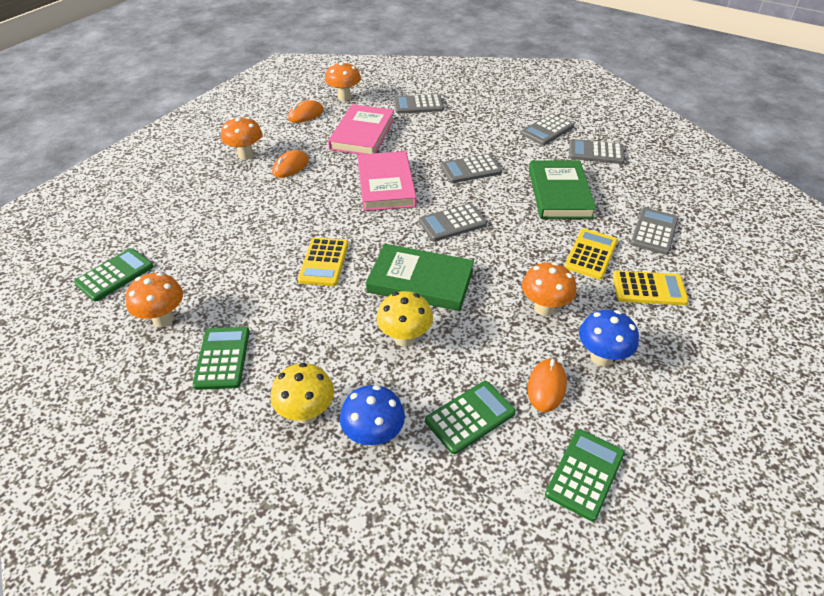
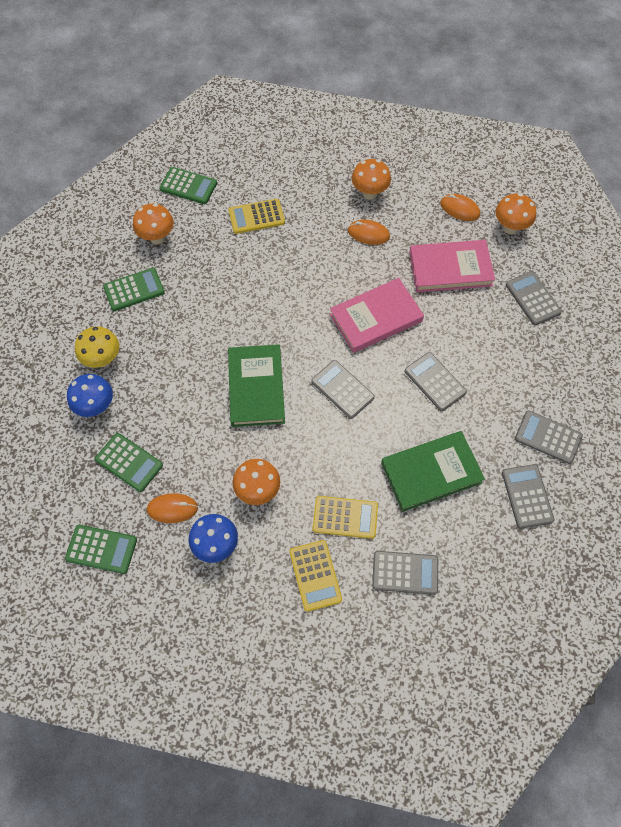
camera: 70 degrees right, 20 degrees up
(324, 262) = (252, 310): yellow calculator -> yellow calculator (256, 217)
(404, 338) = (189, 396): yellow mushroom -> none

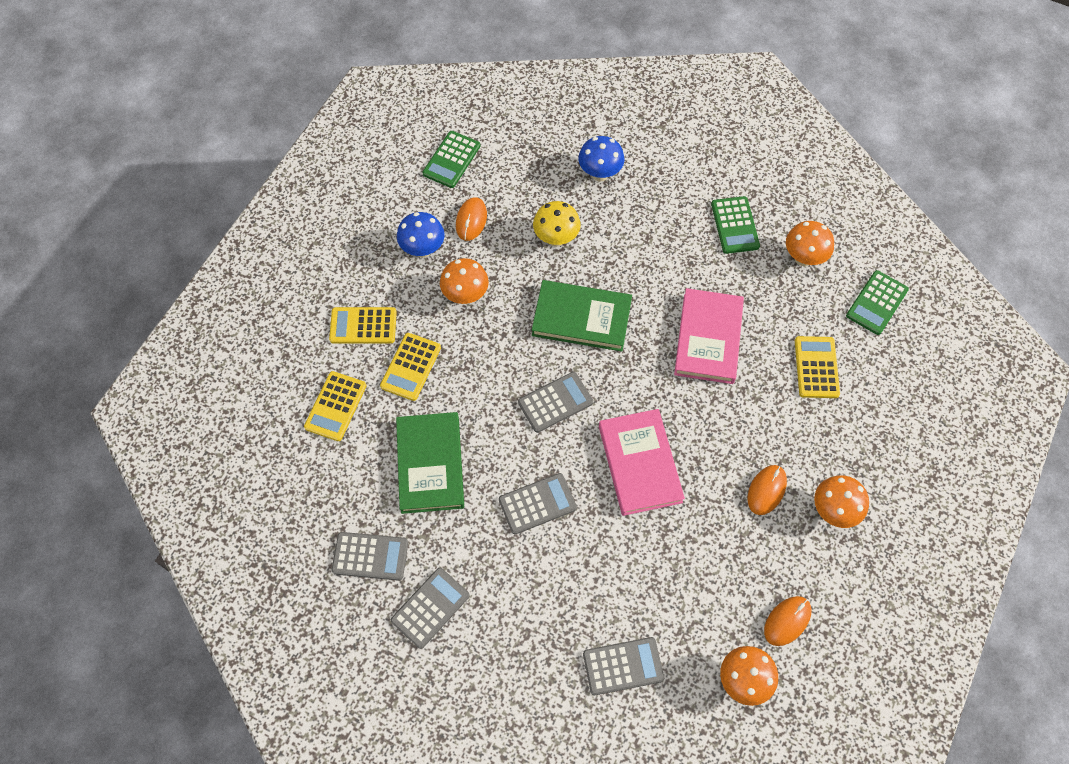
camera: 105 degrees right, 0 degrees up
(103, 359) = (652, 186): yellow mushroom -> yellow mushroom (556, 238)
(129, 462) = (530, 192): green calculator -> none
(405, 573) = (335, 406): grey calculator -> yellow calculator
(450, 269) = (691, 575): pink book -> pink book (708, 338)

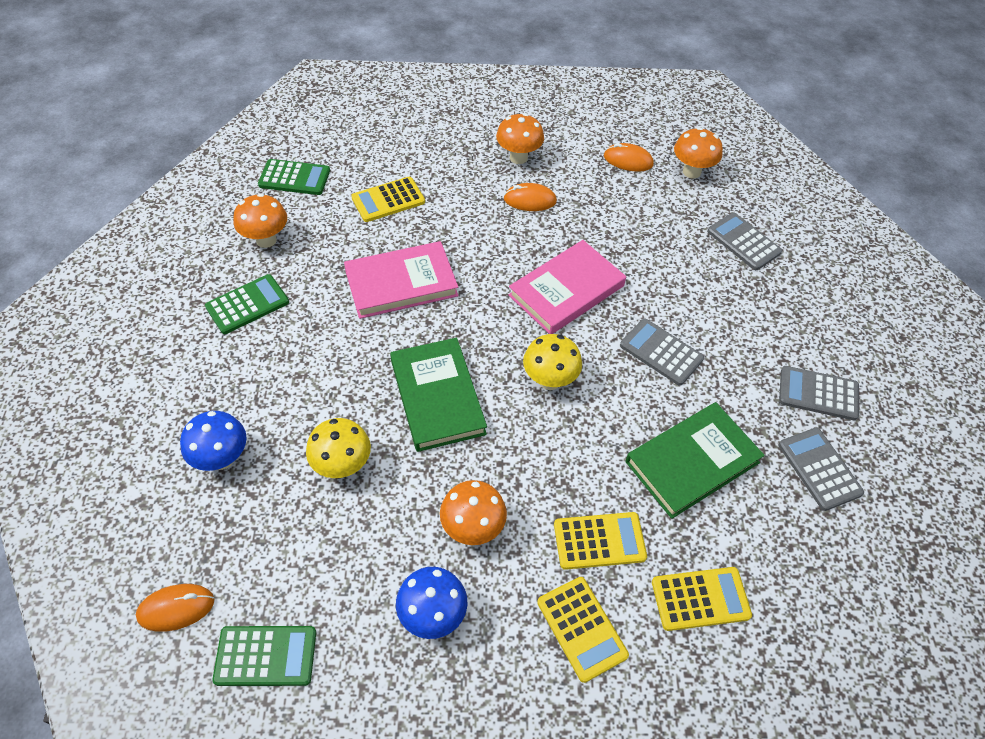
camera: 120 degrees left, 10 degrees down
(471, 220) = (359, 577): orange mouse -> orange mouse (176, 608)
(555, 402) = (549, 380): grey calculator -> yellow mushroom

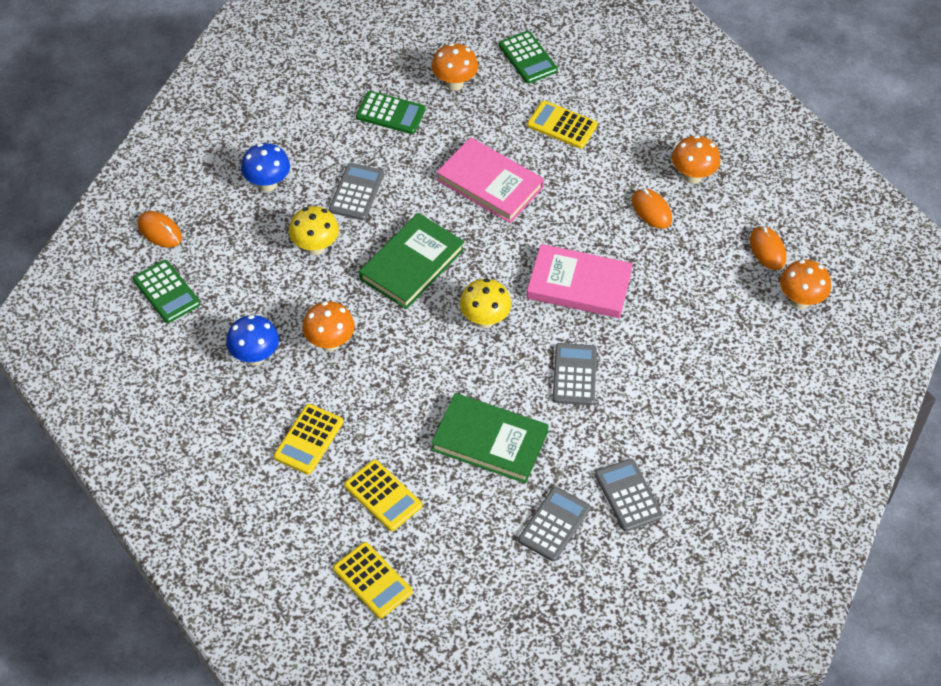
camera: 55 degrees right, 0 degrees up
(599, 541) = (379, 417): yellow calculator -> yellow calculator (372, 580)
(743, 242) = (750, 376): grey calculator -> grey calculator (356, 192)

